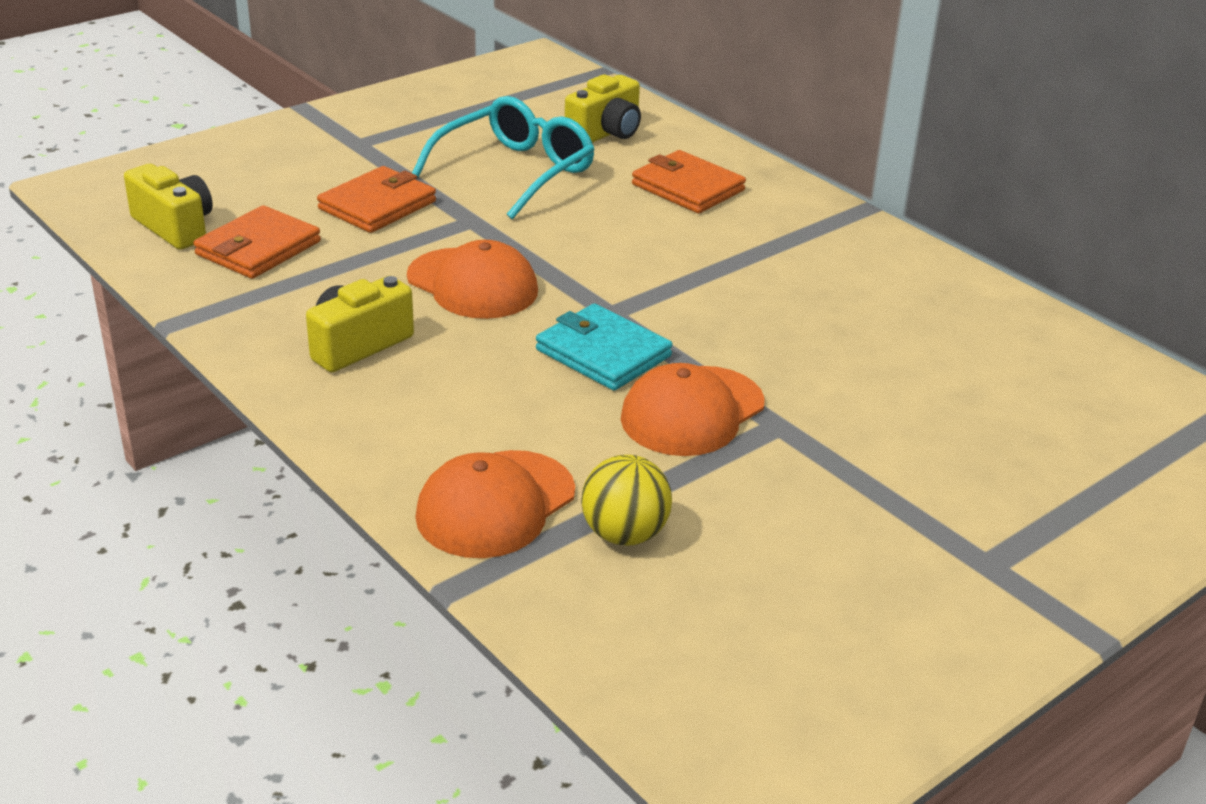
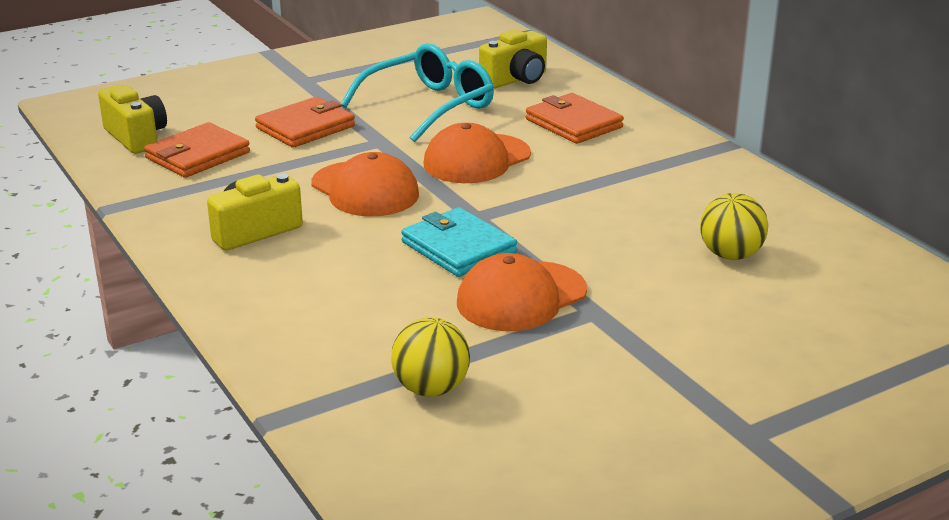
camera: 10 degrees right, 5 degrees down
(495, 504) = (328, 359): orange cap -> orange cap (476, 159)
(907, 346) = (730, 255): none -> yellow ball

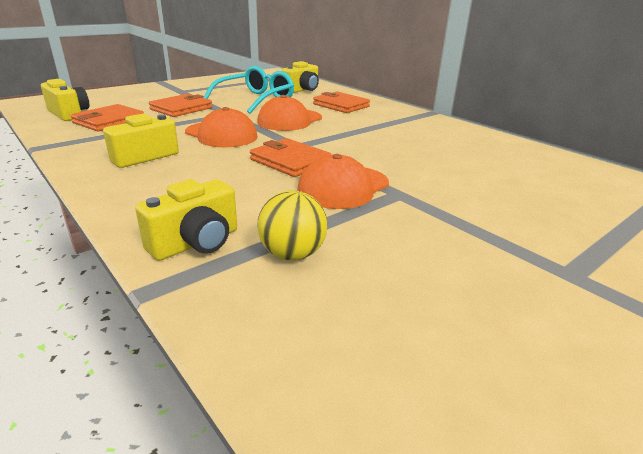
camera: 10 degrees left, 0 degrees up
(323, 368) = (196, 243): none -> yellow camera
(458, 247) = (290, 161): turquoise wallet -> orange wallet
(730, 255) = (469, 160): yellow ball -> none

